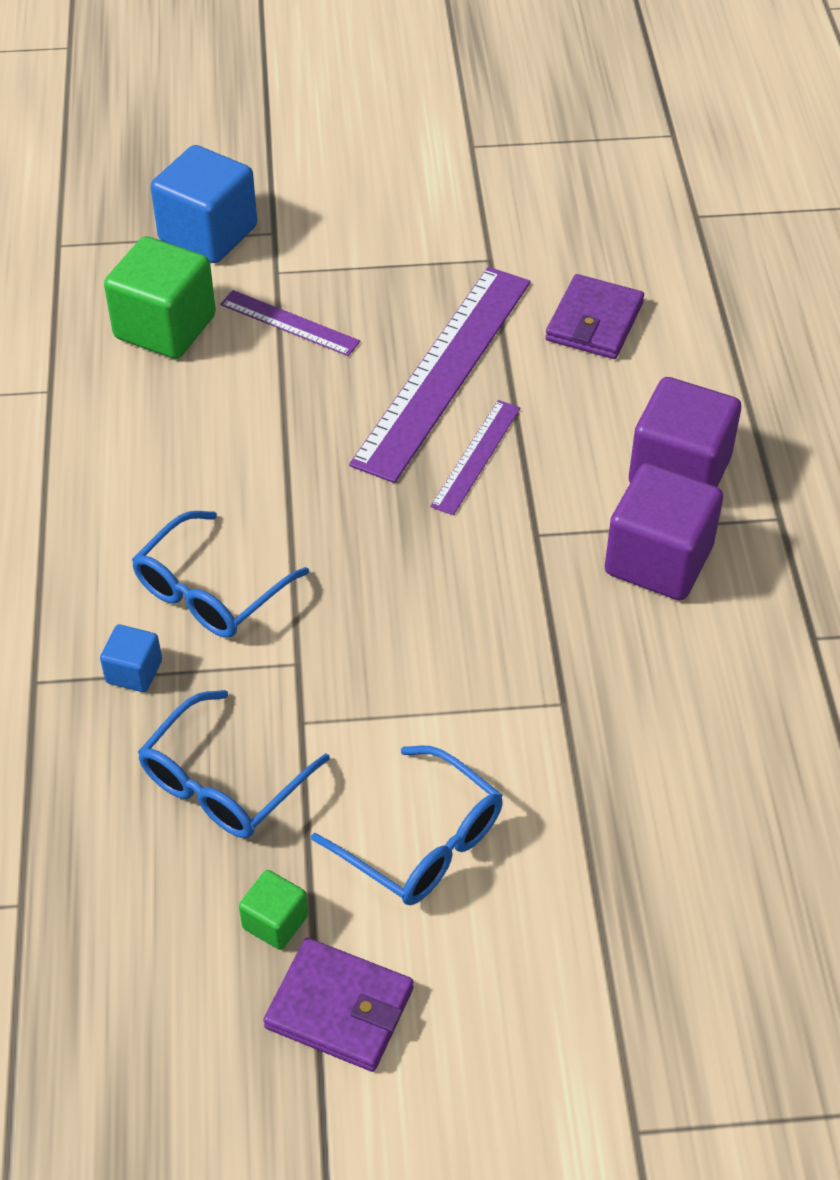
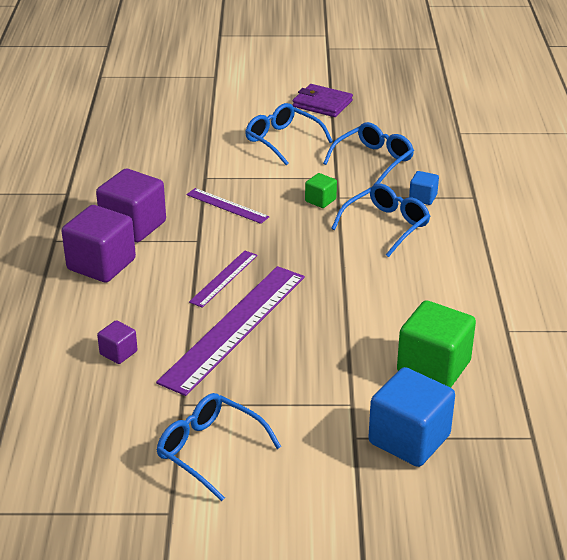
camera: 175 degrees left, 15 degrees down
(275, 922) = (348, 124): green cube -> green cube (320, 200)
(289, 323) = (341, 365): purple ruler -> purple ruler (227, 206)
(443, 208) = (209, 450): none -> blue glasses
(594, 322) = (118, 353): purple wallet -> purple cube

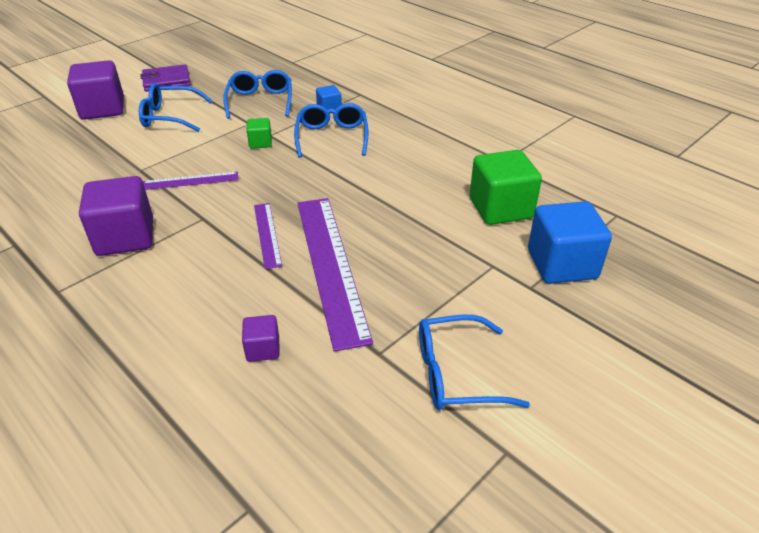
camera: 45 degrees left, 5 degrees up
(101, 264) = (138, 285): purple cube -> purple cube (103, 109)

